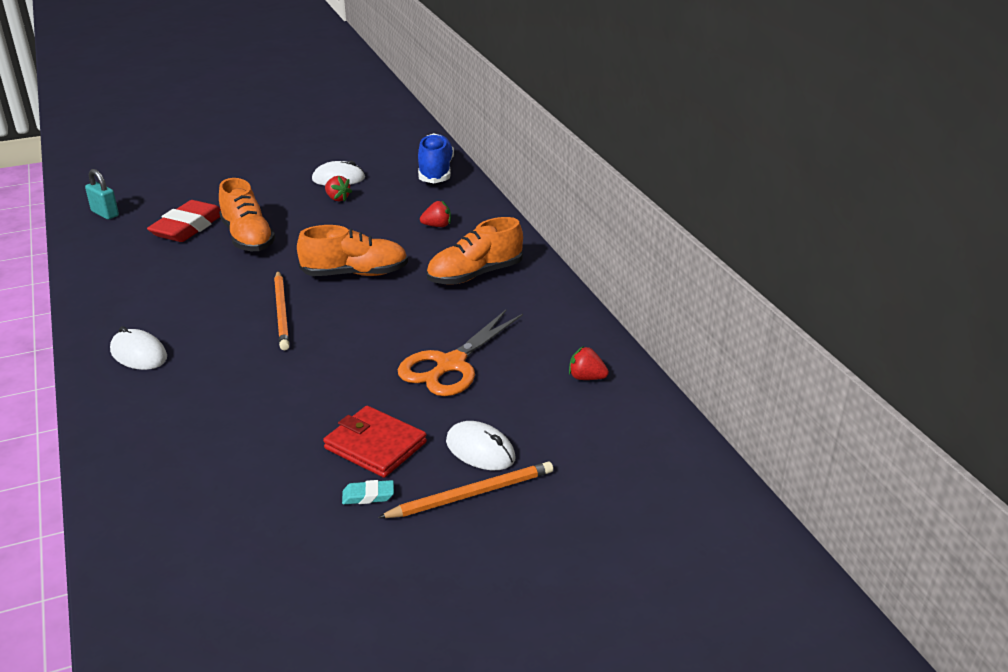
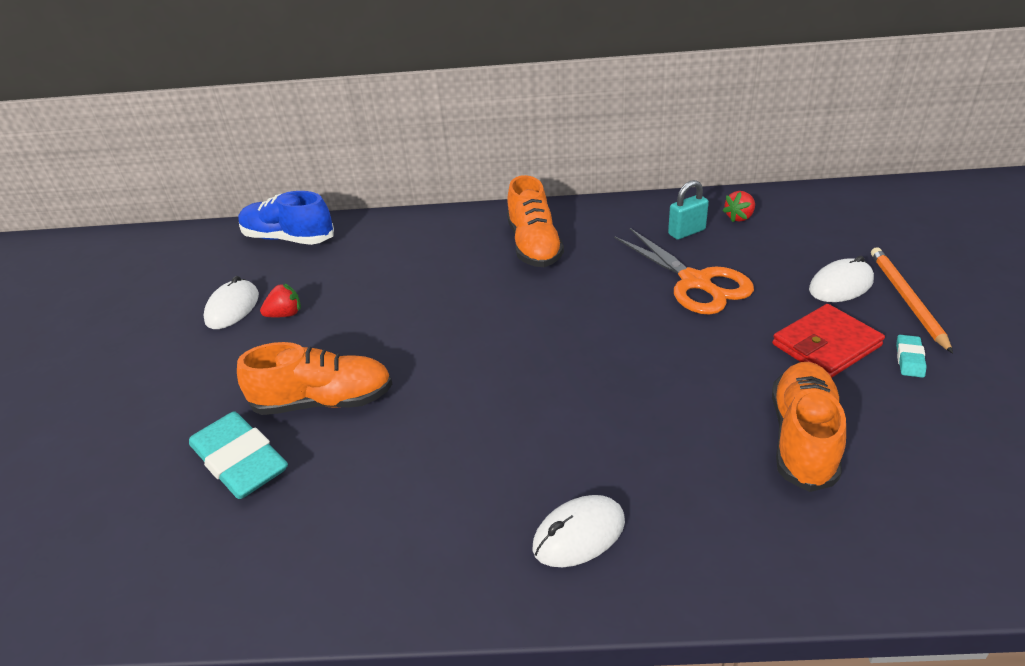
camera: 65 degrees left, 5 degrees up
(105, 214) = (95, 568): turquoise padlock -> turquoise padlock (686, 232)
(188, 227) = (240, 461): red eraser -> turquoise eraser
(282, 312) = (537, 386): orange pencil -> none
(355, 273) = (481, 321): orange shoe -> orange shoe (803, 438)
(437, 226) = (415, 254): red strawberry -> none

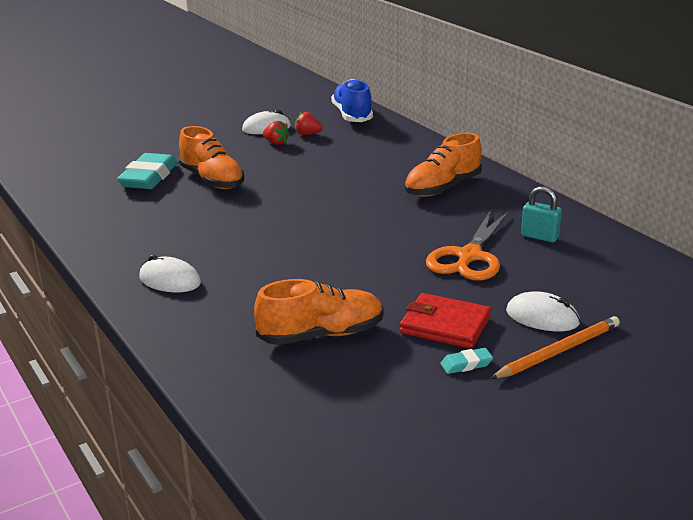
camera: 55 degrees right, 10 degrees down
(739, 217) = (595, 253): red strawberry -> red strawberry (307, 134)

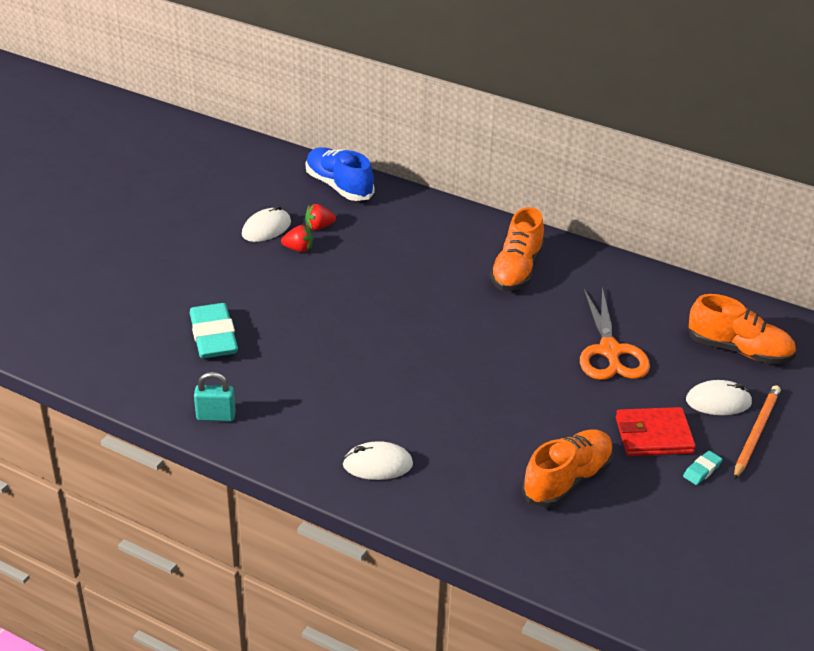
camera: 30 degrees left, 10 degrees up
(212, 180) = (285, 321): orange shoe -> orange shoe (739, 350)
(539, 237) = (647, 309): turquoise padlock -> turquoise padlock (216, 416)

